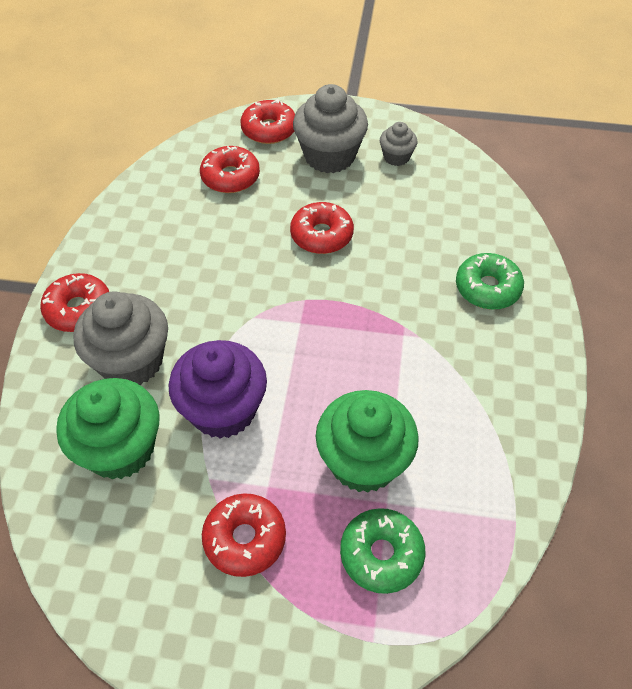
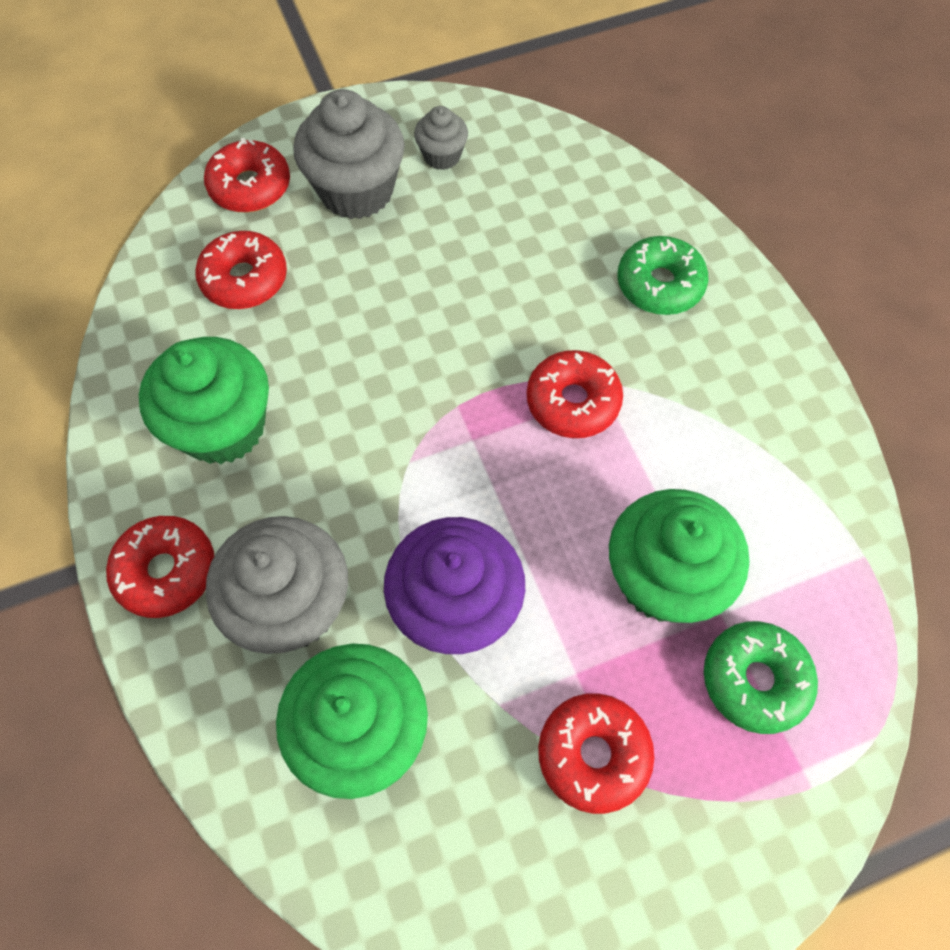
camera: 30 degrees left, 10 degrees up
(162, 249) = (223, 427): none -> green cupcake
(321, 235) = (420, 307): red donut -> red donut (572, 402)

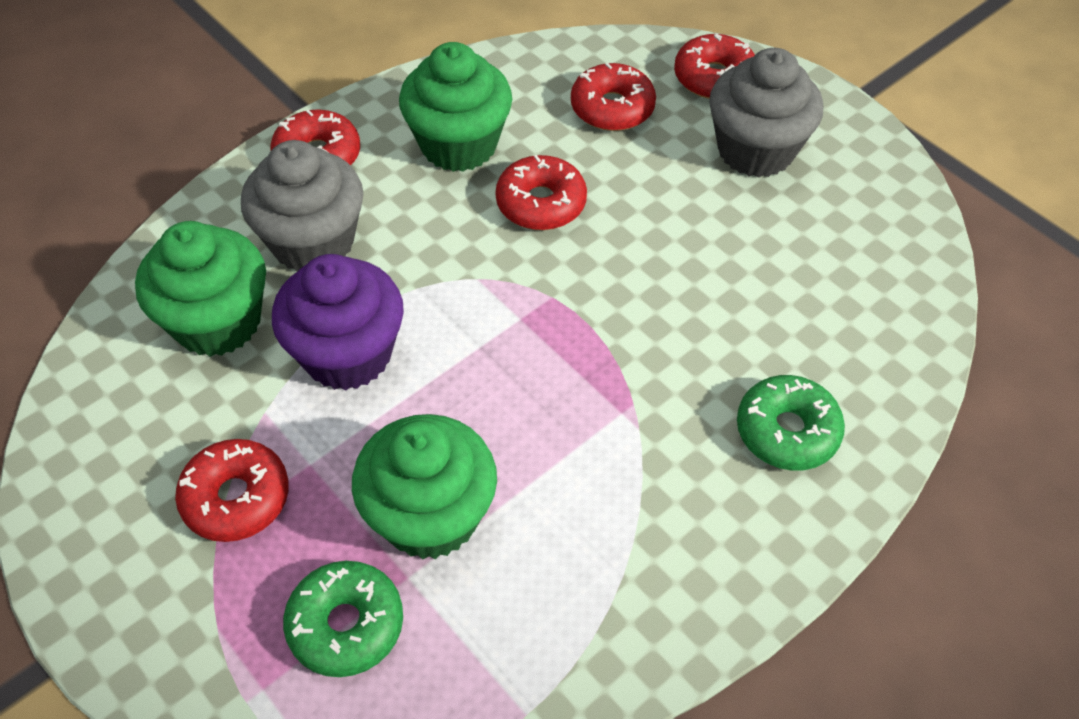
camera: 70 degrees right, 10 degrees down
(442, 156) = (841, 200): grey cupcake -> none
(572, 402) = (599, 388): red donut -> red donut (541, 203)

